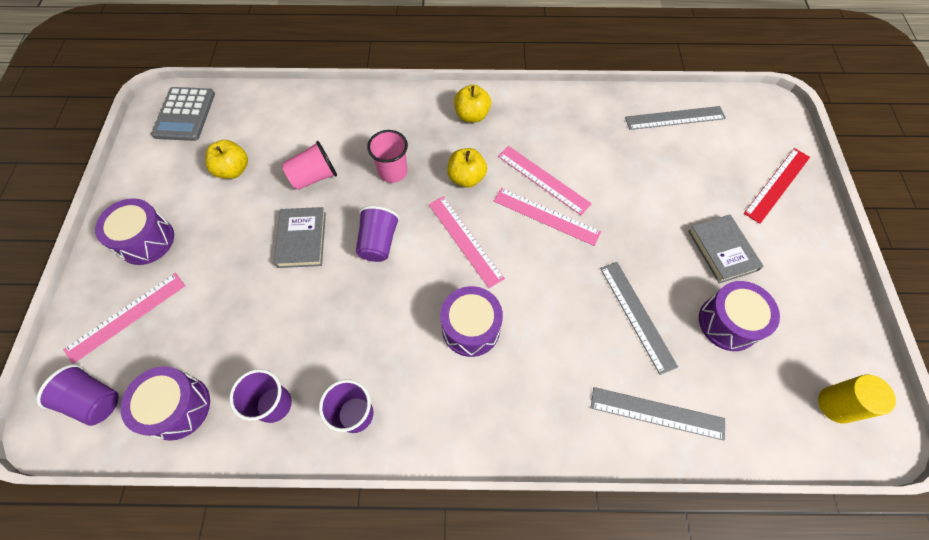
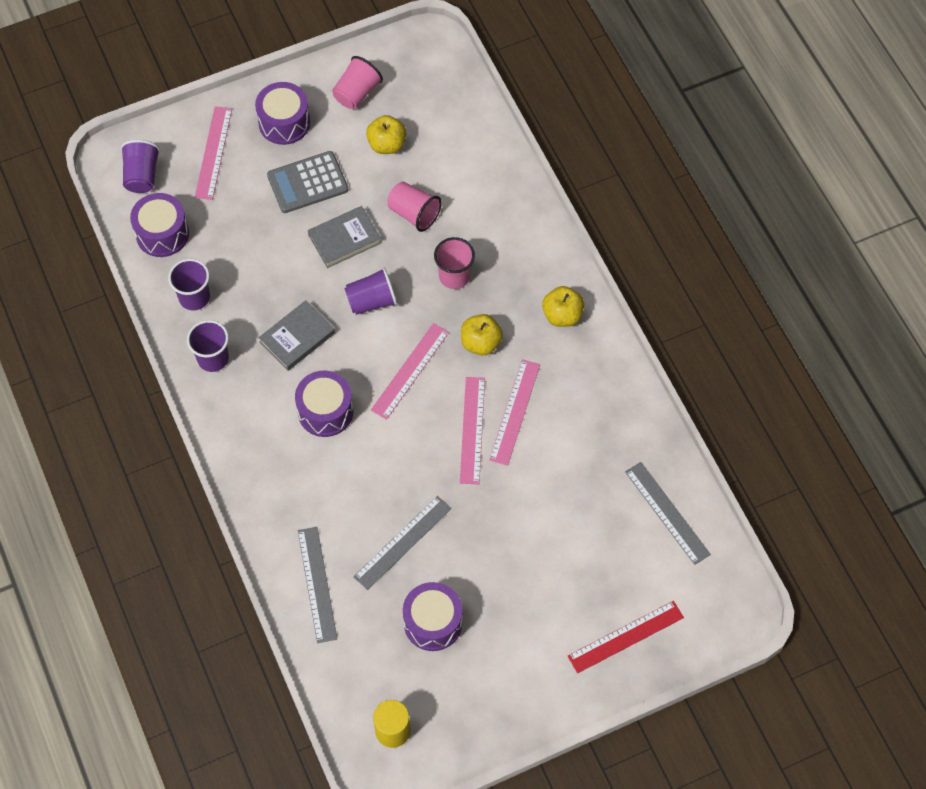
camera: 65 degrees right, 0 degrees up
(126, 316) = (213, 153): pink ruler -> pink ruler turned 75 degrees clockwise
(165, 172) = (357, 93): none -> pink cup
(185, 114) = (426, 67): grey calculator -> grey calculator (307, 183)
(722, 250) = (512, 600): grey book -> grey book (297, 337)
(777, 184) = (625, 636): red ruler -> red ruler turned 45 degrees counterclockwise

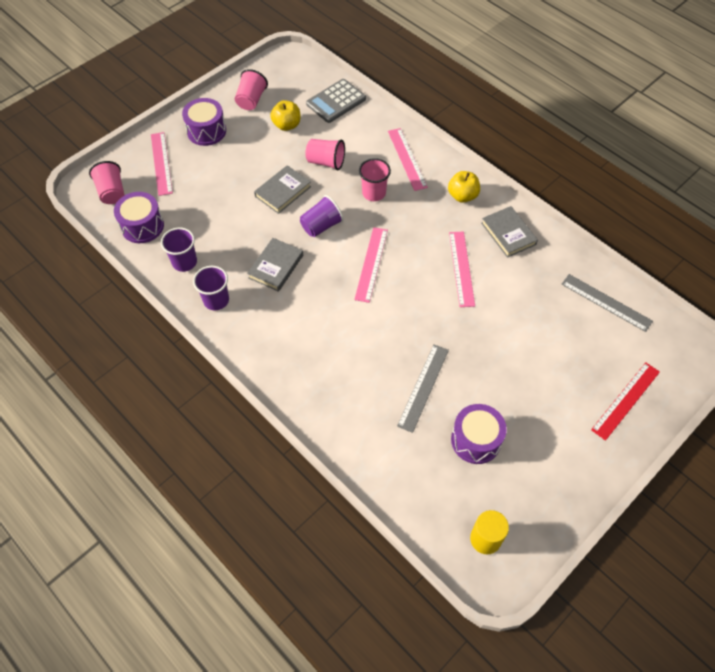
camera: 20 degrees left, 5 degrees down
(142, 175) = (112, 192): purple cup -> pink cup
(307, 183) = (240, 163): grey calculator -> grey calculator (336, 101)
(317, 584) = (370, 442): grey ruler -> none
(325, 411) = (320, 311): purple drum -> none
(472, 430) = (437, 290): pink ruler -> pink ruler (407, 159)
(481, 343) = (414, 230): yellow apple -> none
(594, 385) = (508, 234): none -> grey book

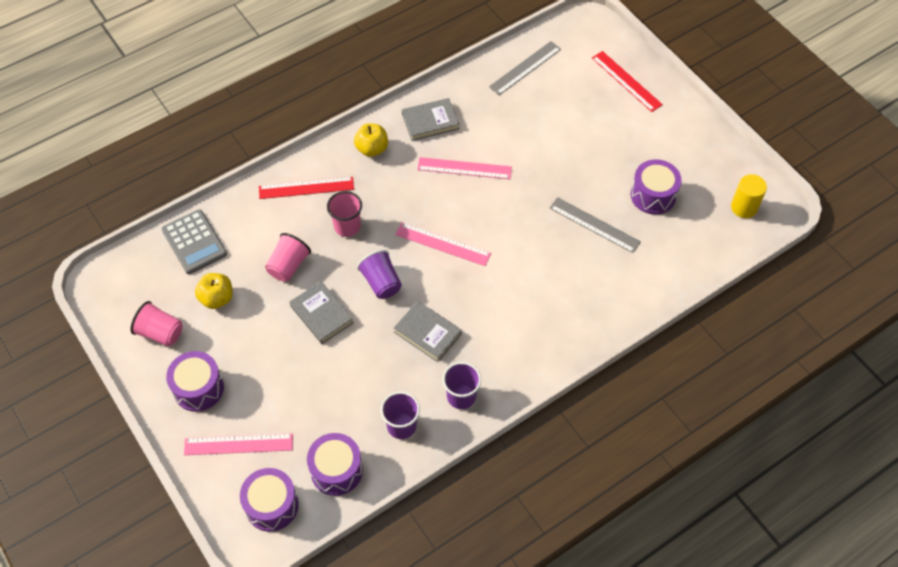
camera: 80 degrees left, 0 degrees up
(112, 192) = (272, 505): pink cup -> purple drum
(407, 159) = (306, 188): pink ruler -> red ruler

